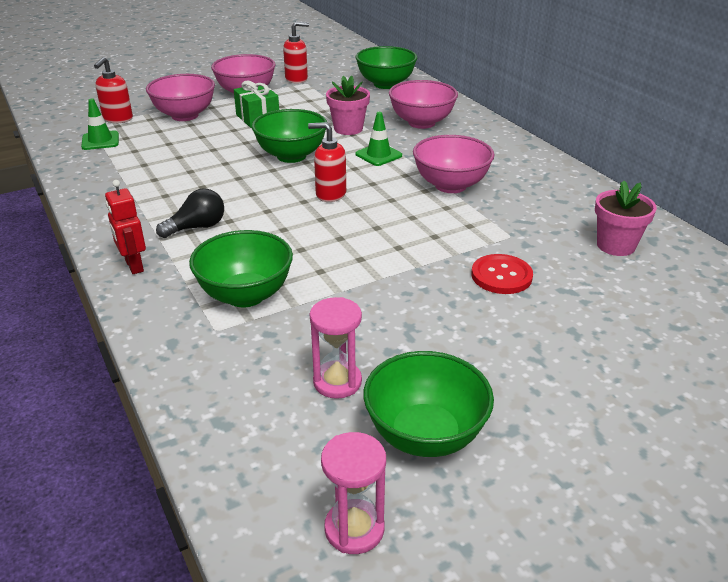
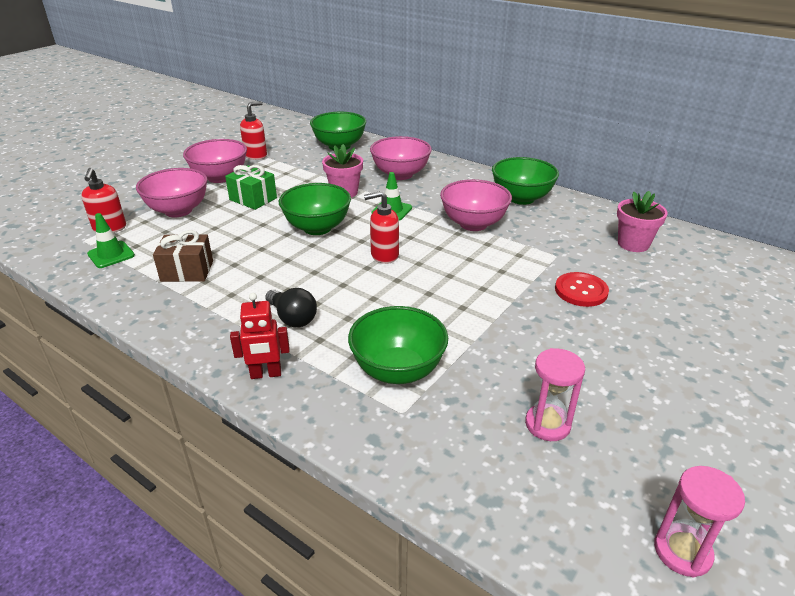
camera: 25 degrees left, 0 degrees up
(134, 266) = (266, 374): red robot -> red robot turned 45 degrees counterclockwise
(147, 168) = (187, 271): none -> brown gift
(197, 227) = (292, 318): black light bulb -> black light bulb turned 105 degrees clockwise
(425, 435) = (654, 446): green bowl -> green bowl (521, 198)

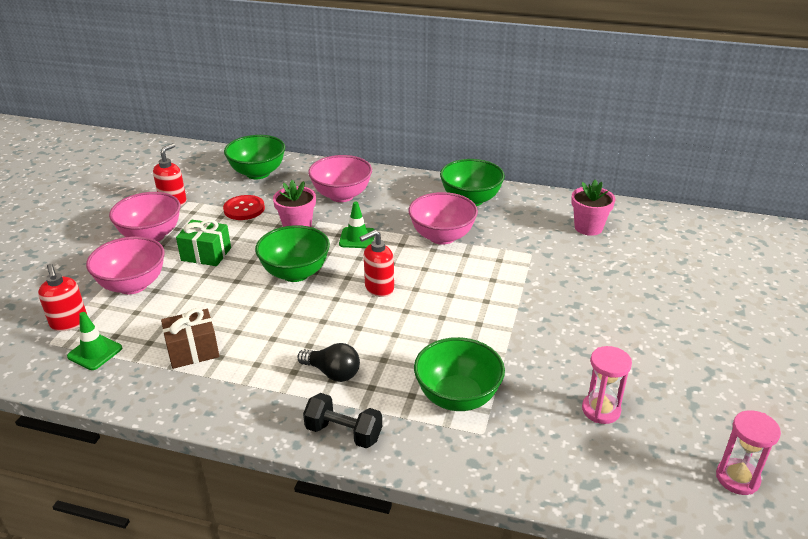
camera: 20 degrees left, 0 degrees up
(266, 374) = (343, 433): red robot -> black dumbbell
(581, 291) = (568, 283): red button -> red button (244, 209)

